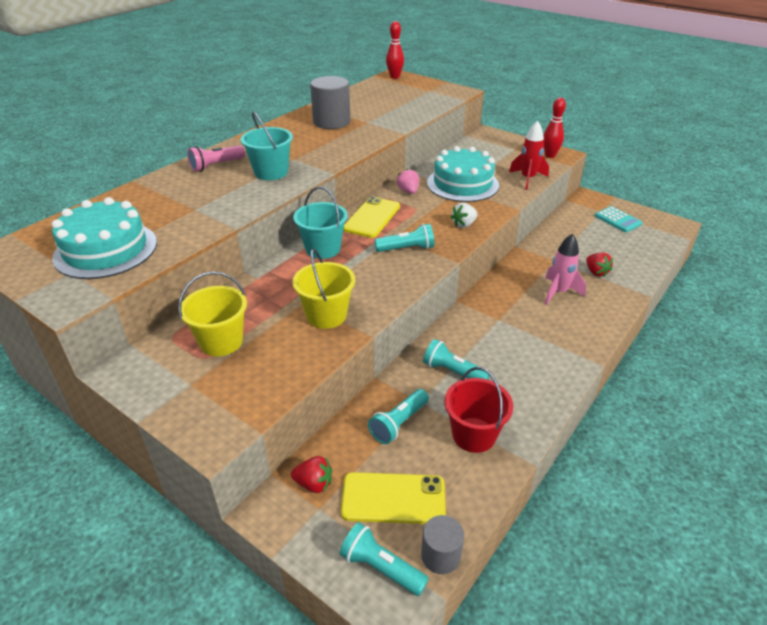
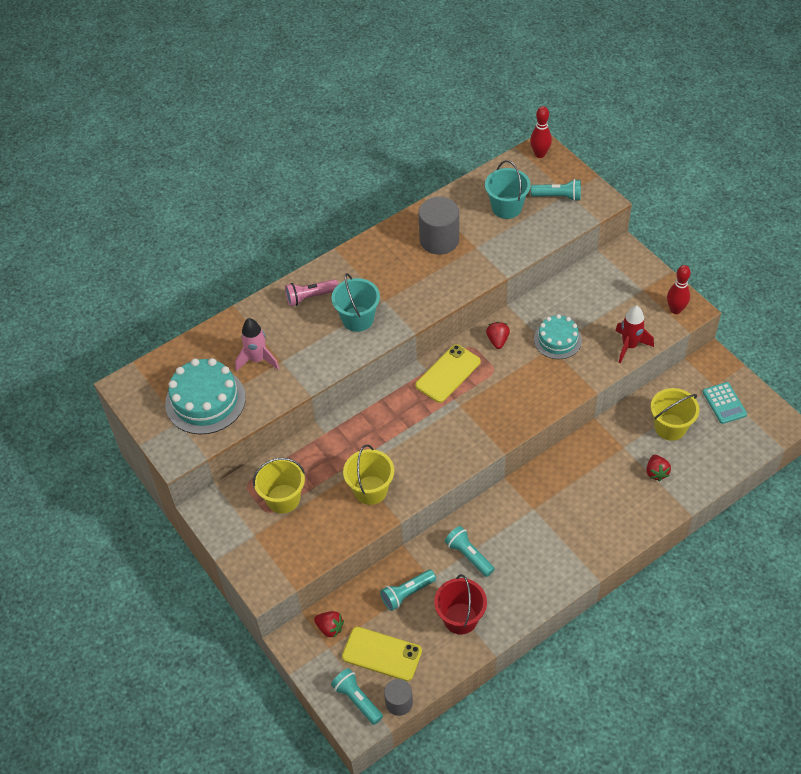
camera: 20 degrees right, 15 degrees up
(323, 249) = (390, 408): turquoise bucket -> turquoise bucket (506, 207)
(406, 249) = (465, 425): turquoise flashlight -> turquoise flashlight (558, 196)
(408, 191) = (497, 340): pink strawberry -> red strawberry
(462, 184) = (557, 340): turquoise cake -> turquoise cake, size x0.63
(464, 224) = (531, 403): white strawberry -> none
(558, 292) = (605, 490): pink rocket -> pink rocket (257, 360)
(585, 241) = (670, 427): none -> yellow bucket

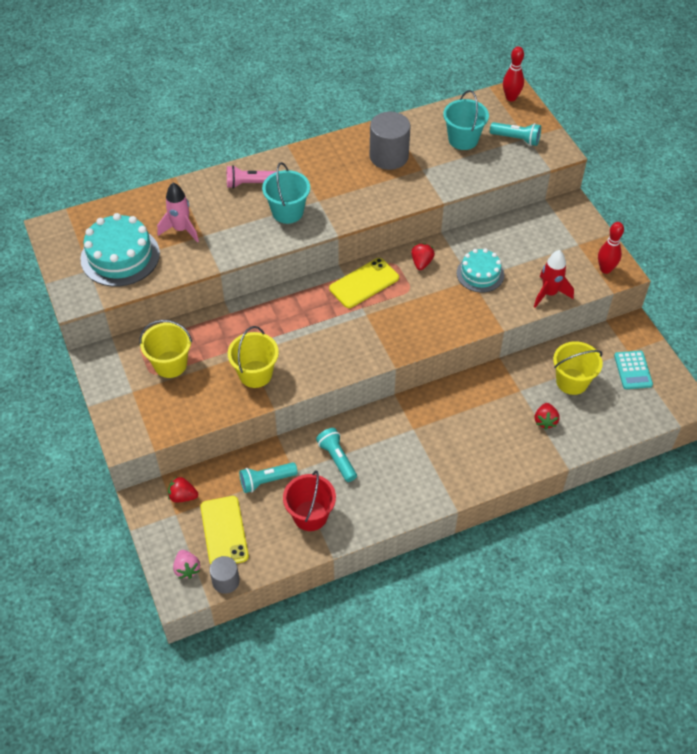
camera: 10 degrees right, 0 degrees up
(330, 628) = (183, 496): red strawberry -> red strawberry turned 150 degrees clockwise
(357, 700) = (187, 569): turquoise flashlight -> pink strawberry
(382, 654) = (224, 531): yellow phone -> yellow phone turned 45 degrees clockwise

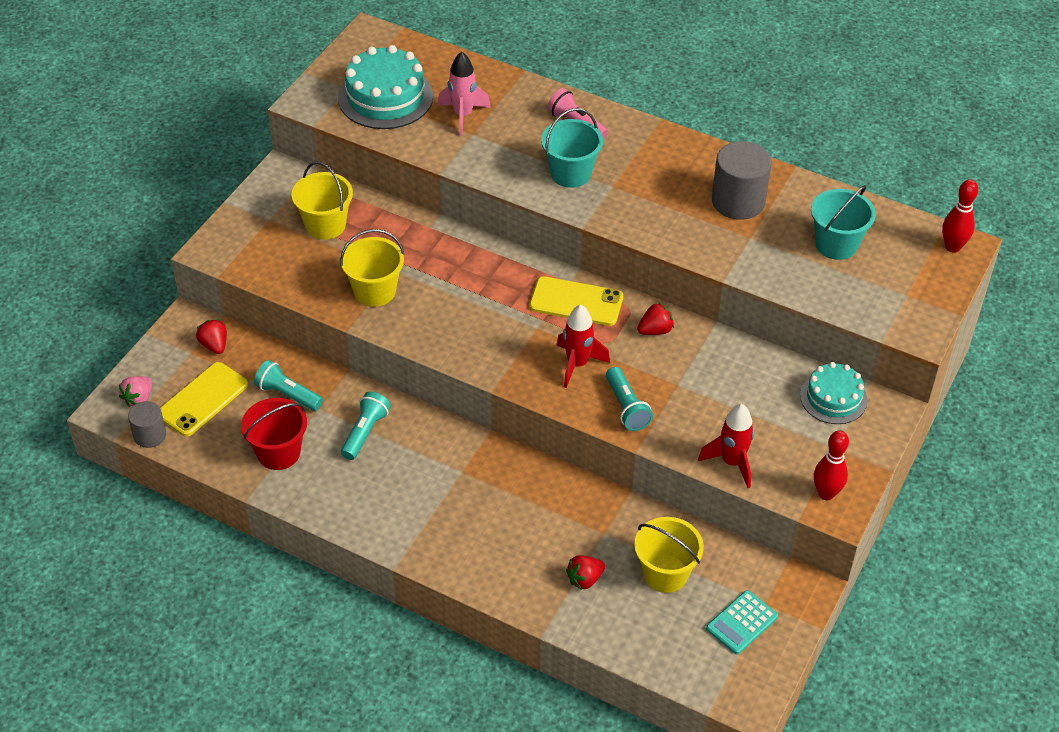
camera: 50 degrees right, 5 degrees down
(413, 314) = (577, 364): none -> red rocket
(480, 274) = (694, 387): turquoise cake -> turquoise cake (833, 398)
(516, 139) = (892, 287): turquoise flashlight -> turquoise flashlight (626, 407)

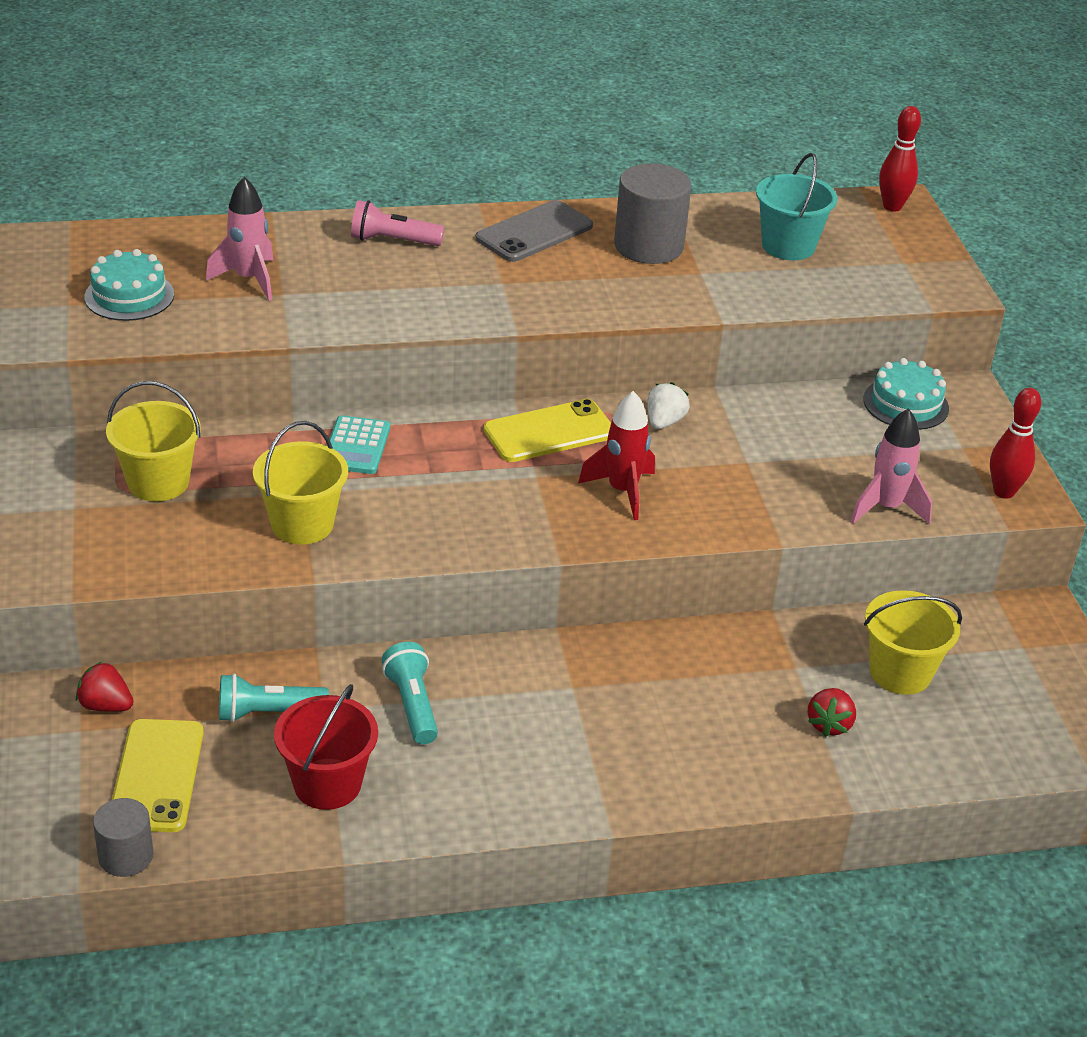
camera: 40 degrees left, 10 degrees down
(138, 399) = (62, 821): pink strawberry -> none
(385, 97) = (129, 296): turquoise cake -> turquoise cake, size x0.63
(570, 173) = (442, 288): turquoise bucket -> none
(626, 407) = (722, 508): turquoise flashlight -> none
(655, 330) = (664, 422): red strawberry -> white strawberry
(673, 157) = (534, 232): none -> grey phone
(732, 462) = (886, 508): red rocket -> pink rocket
(741, 623) = (1024, 678): turquoise calculator -> turquoise calculator (356, 446)

